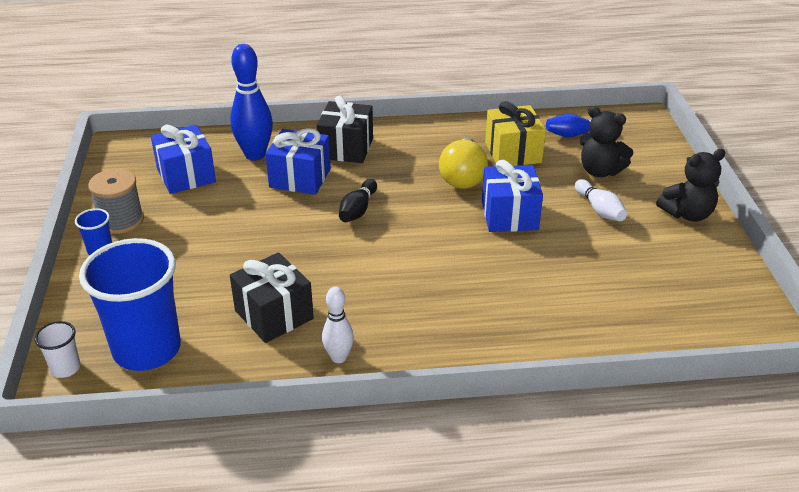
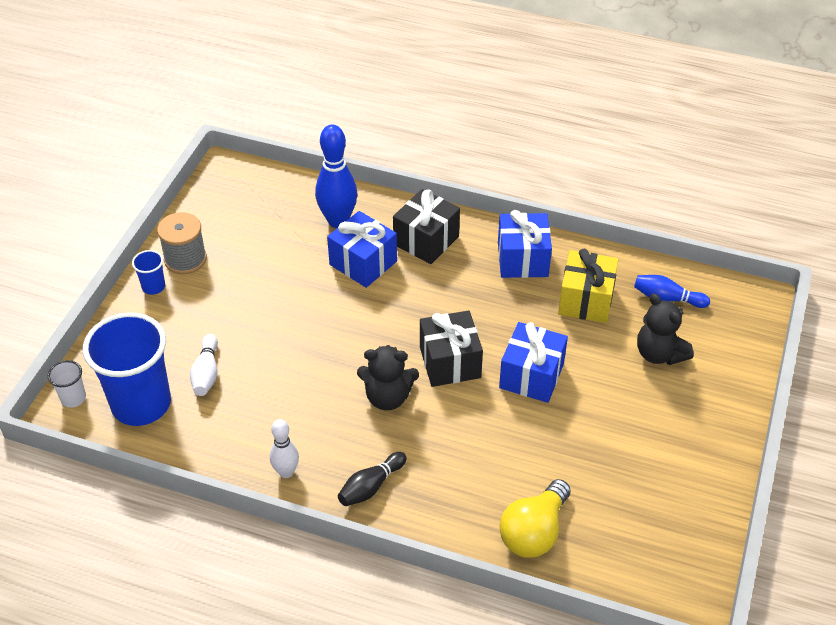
camera: 25 degrees right, 10 degrees up
(186, 175) = (264, 226): blue gift -> blue gift (522, 259)
(274, 315) = (258, 408): black gift -> black gift (450, 362)
(358, 210) = (394, 319): black bowling pin -> black bowling pin (371, 486)
(463, 177) = (516, 314): yellow light bulb -> yellow light bulb (534, 532)
(599, 209) = (625, 400): white bowling pin -> white bowling pin (206, 373)
(687, 214) = (712, 438): black teddy bear -> black teddy bear (387, 397)

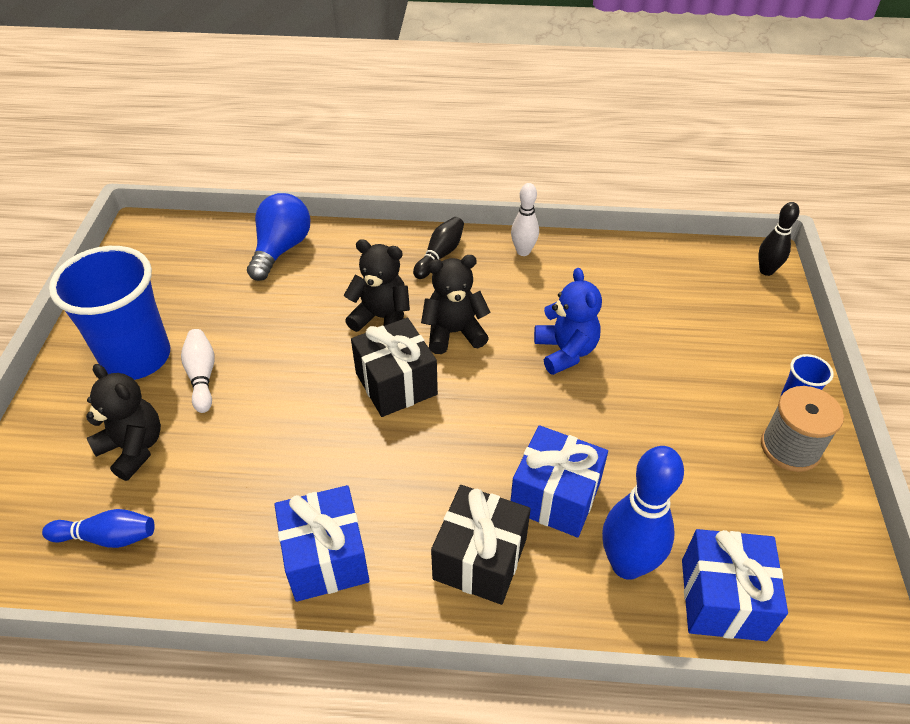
camera: 165 degrees right, 0 degrees up
(73, 398) = (766, 271): white cup -> black bowling pin
(141, 404) = (698, 278): blue cup -> blue cup (137, 358)
(206, 373) = (657, 318): white bowling pin -> white bowling pin (202, 376)
(301, 360) = (565, 351): none -> blue teddy bear
(447, 425) = (381, 318): none -> black teddy bear
(531, 376) = (296, 387): blue gift -> blue gift (722, 599)
(534, 532) = (281, 249): yellow light bulb -> blue light bulb
(586, 300) = (228, 507): yellow gift -> none

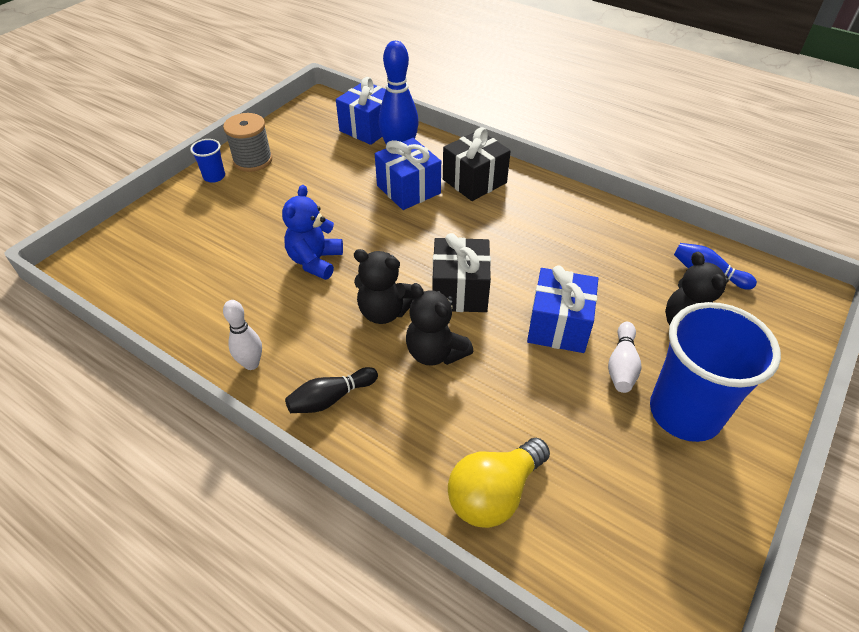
camera: 150 degrees left, 0 degrees up
(281, 249) = (494, 494): blue light bulb -> yellow light bulb
(326, 558) = (563, 212): blue gift -> blue gift (558, 326)
(766, 271) = (93, 254): black bowling pin -> none

